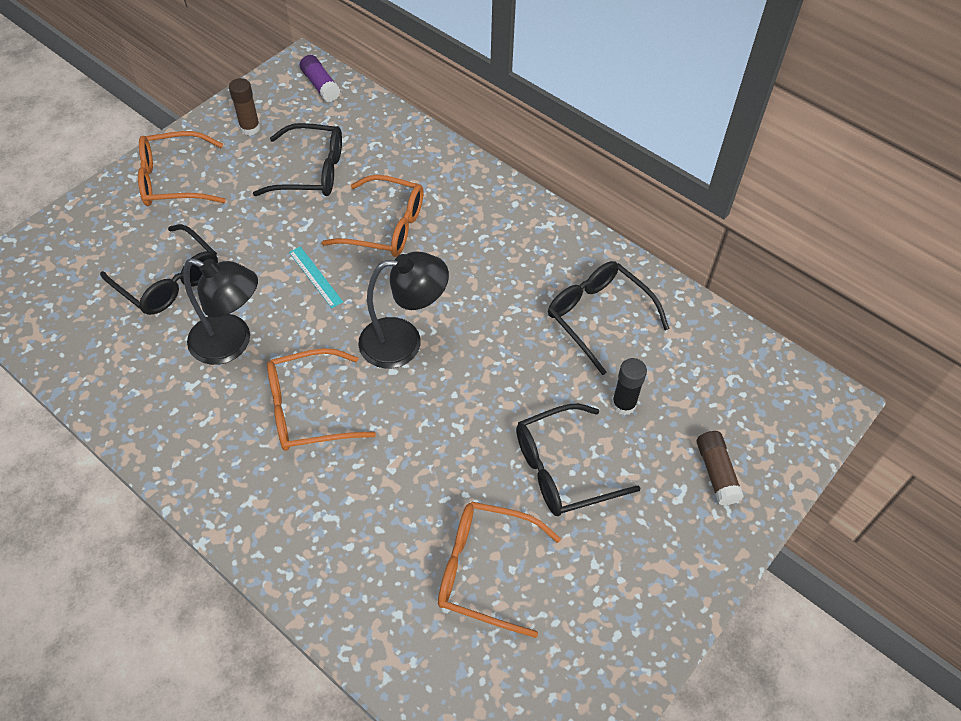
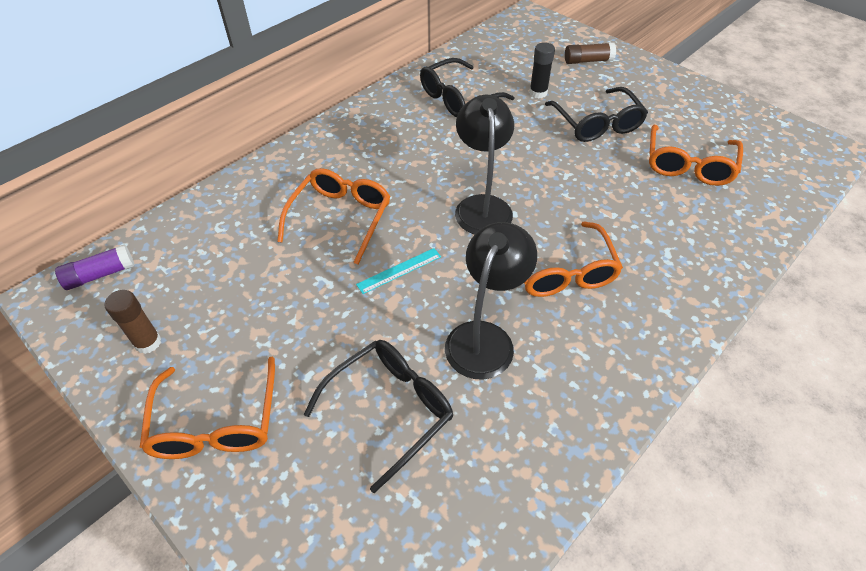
camera: 85 degrees left, 5 degrees down
(311, 171) = (244, 279): black glasses -> none

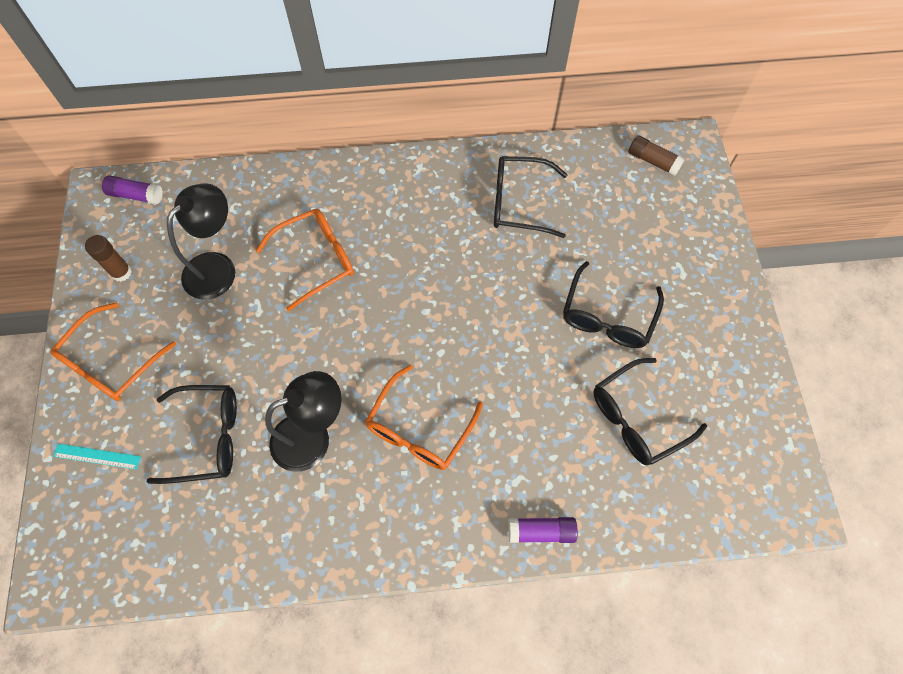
camera: 40 degrees right, 15 degrees up
(399, 270) = (311, 337): turquoise ruler -> turquoise ruler (97, 456)
(482, 206) = (424, 326): black lamp -> black lamp (217, 267)
(538, 93) = (594, 245): black glue stick -> none
(588, 61) = (684, 240): brown glue stick -> brown glue stick (653, 161)
(688, 165) = (637, 418): orange glasses -> black glasses
(724, 271) = (541, 531): none -> purple glue stick

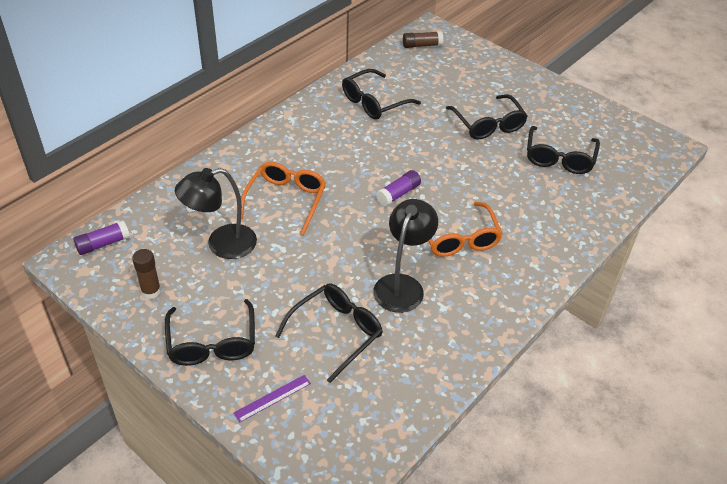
camera: 45 degrees left, 20 degrees down
(97, 456) = (272, 398): turquoise ruler -> purple ruler
(111, 362) = (212, 343): orange glasses -> black glasses
(217, 267) = (221, 244): black lamp -> black lamp turned 105 degrees counterclockwise
(541, 531) = (579, 237): purple glue stick -> purple glue stick (398, 194)

